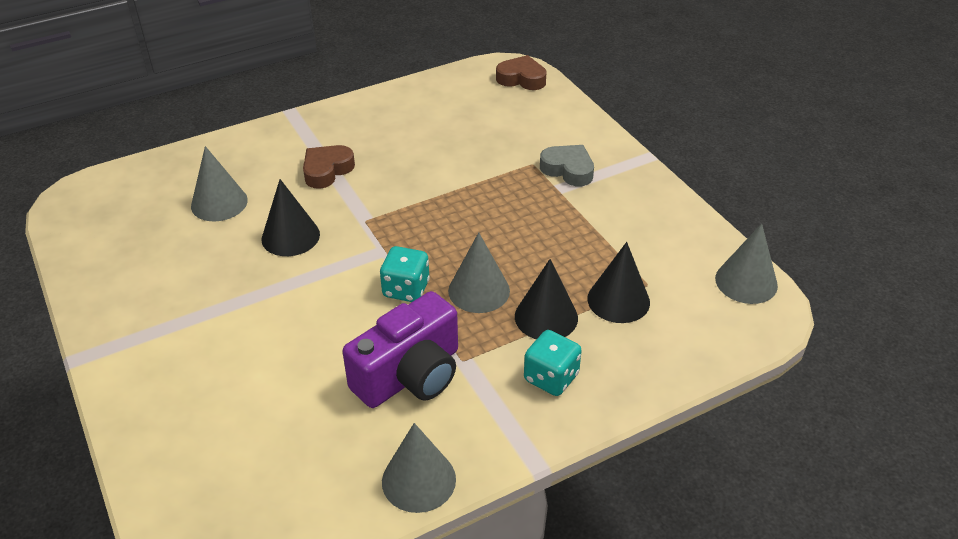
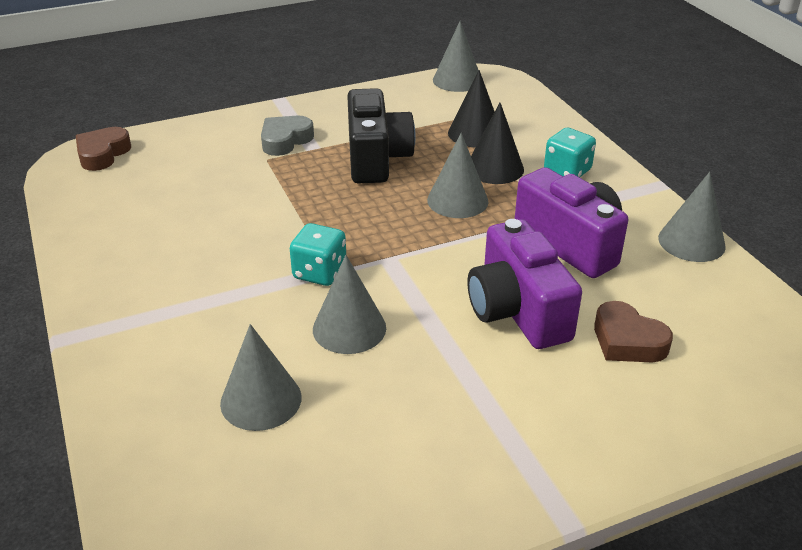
camera: 85 degrees left, 5 degrees down
(290, 236) = (349, 328): black cone -> grey cone
(306, 334) = (517, 310): none -> purple camera
(327, 170) = (223, 300): brown heart -> brown heart (627, 341)
(406, 289) = (452, 243): turquoise dice -> turquoise dice (320, 272)
(548, 230) = (376, 158): none -> black camera

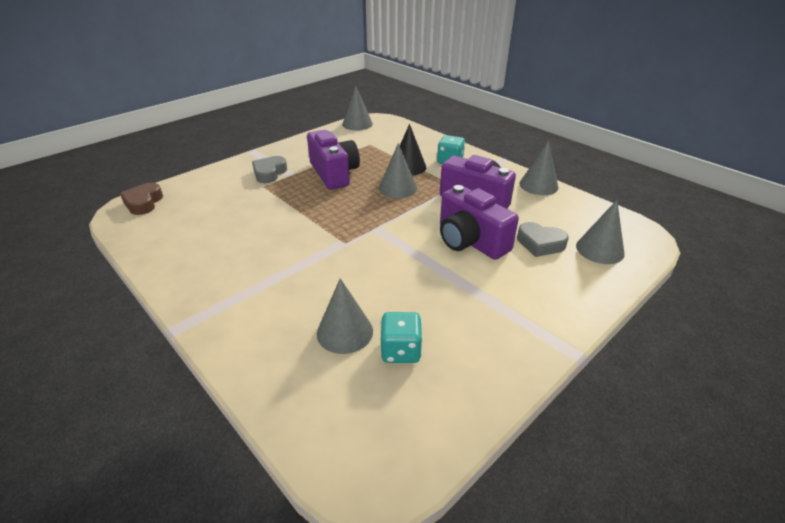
camera: 20 degrees left, 0 degrees up
(320, 272) = (338, 245): turquoise dice -> turquoise dice (400, 351)
(349, 328) = (376, 274): grey cone -> grey cone (600, 249)
(376, 158) = (334, 173): black camera -> purple camera
(475, 133) = (385, 150): black cone -> none
(627, 341) = (540, 244): brown heart -> grey heart

